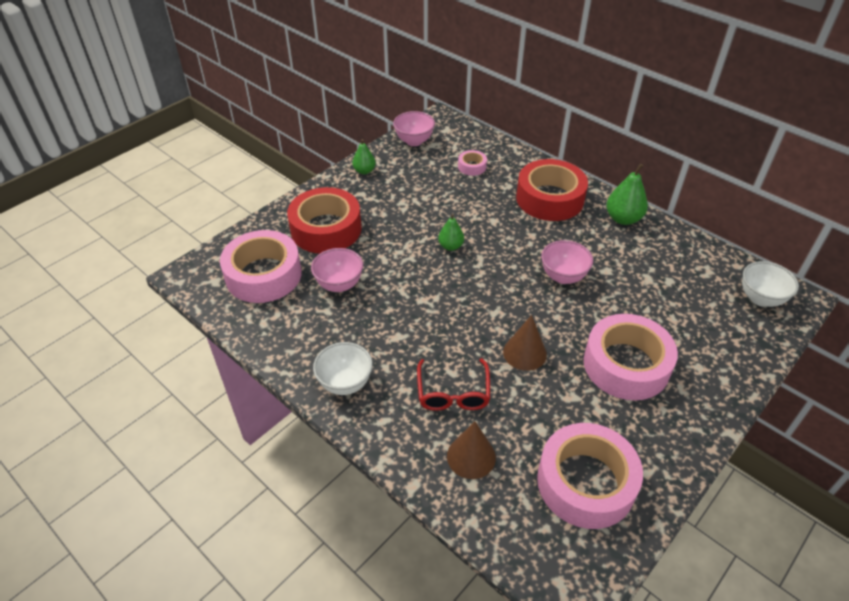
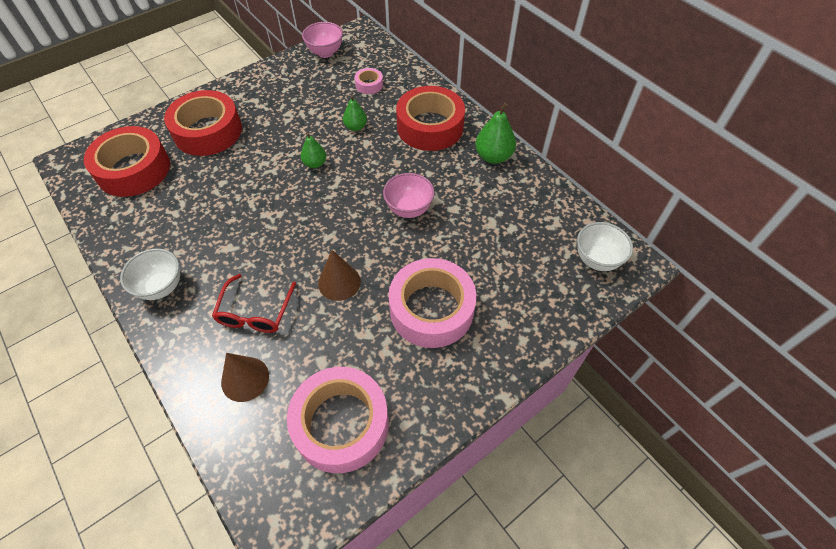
camera: 10 degrees right, 10 degrees up
(263, 275) = (133, 169): pink tape -> red tape
(339, 284) = (197, 188): pink bowl -> none
(364, 171) = (267, 77): green pear -> green pear (355, 127)

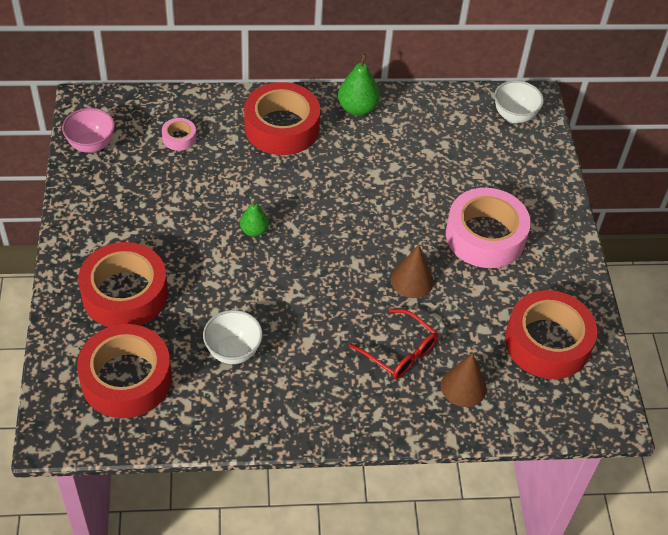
camera: 60 degrees left, 5 degrees down
(161, 287) = (316, 410): white bowl -> white bowl (233, 351)
(341, 424) = (547, 342): pink tape -> red tape
(355, 127) = (231, 178): green pear -> none
(409, 209) = (370, 195): pink bowl -> none

